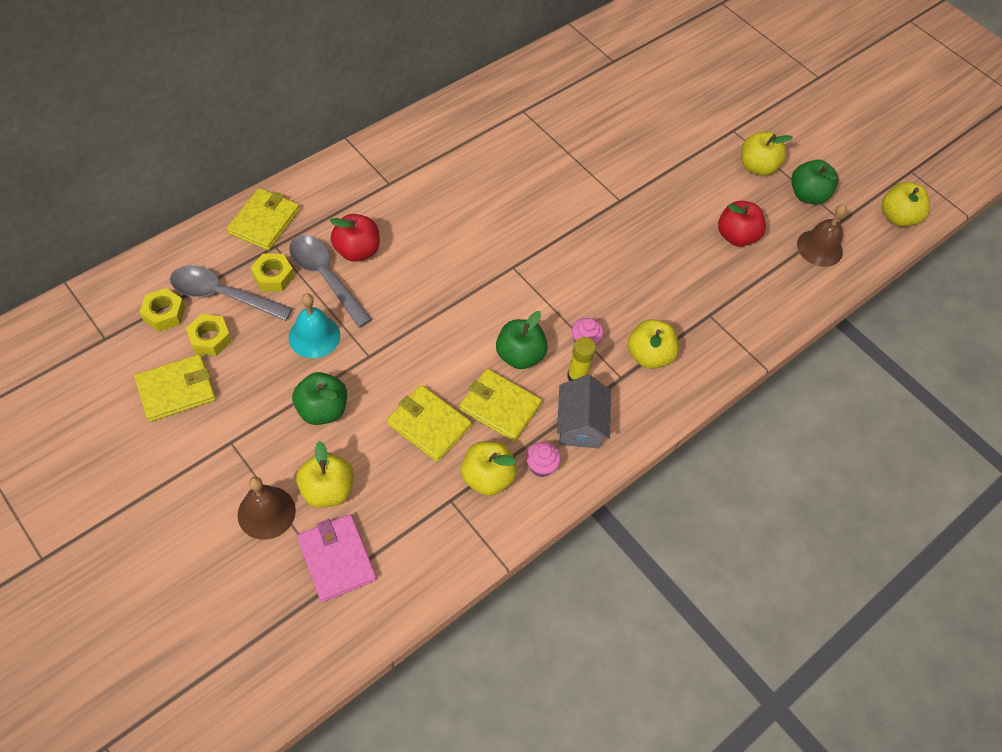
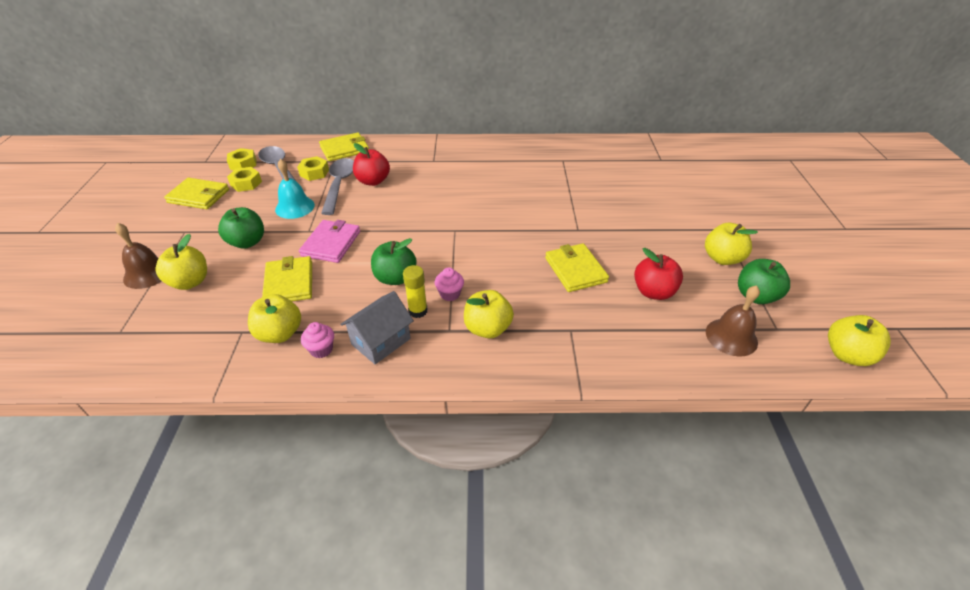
camera: 45 degrees right, 15 degrees down
(336, 559) = (139, 320): pink wallet -> pink wallet (331, 243)
(499, 407) = (343, 298): yellow wallet -> yellow wallet (575, 270)

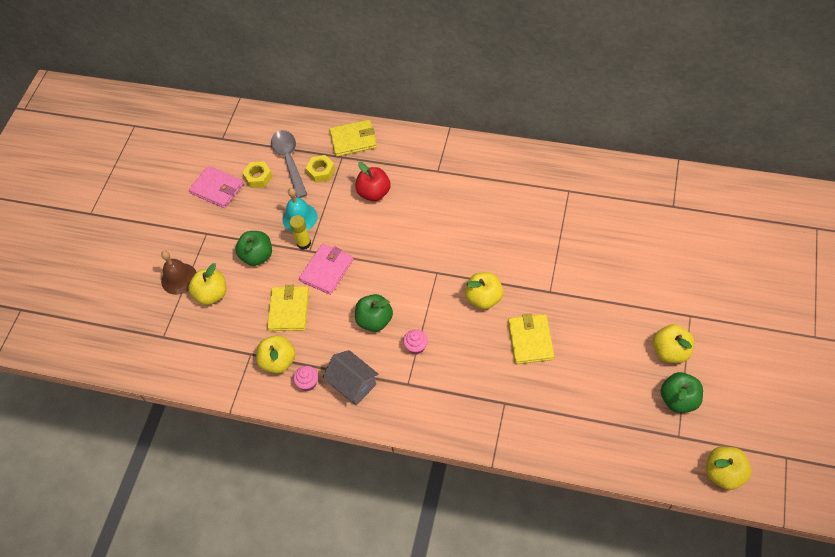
camera: 20 degrees right, 15 degrees up
(199, 196) = (217, 188): yellow wallet -> pink wallet
(243, 164) = (256, 148): yellow nut -> none
(339, 185) = (342, 193): grey spoon -> none
(381, 341) = (353, 384): grey house -> grey house turned 75 degrees clockwise
(418, 311) = (387, 359): yellow glue stick -> yellow glue stick (304, 243)
(487, 328) = (438, 388): yellow apple -> yellow apple (484, 298)
(653, 292) = (589, 377): red apple -> none
(731, 337) = (635, 436): brown bell -> none

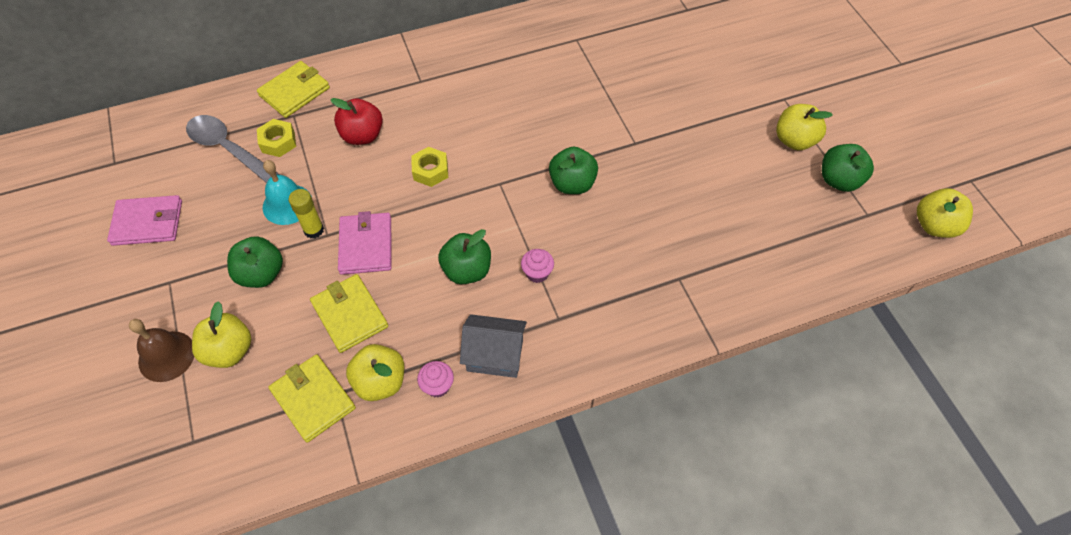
camera: 40 degrees left, 0 degrees up
(258, 177) = (198, 184): yellow nut -> yellow nut (430, 171)
(484, 298) = (572, 184): yellow apple -> green apple
(530, 340) = (654, 200): yellow wallet -> yellow wallet (313, 399)

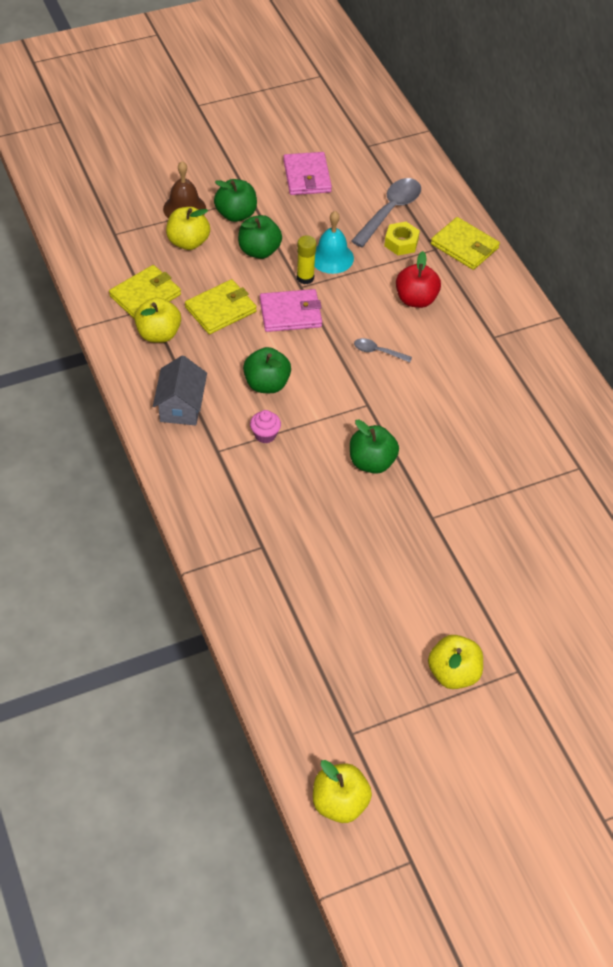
camera: 85 degrees right, 5 degrees down
(430, 171) = (378, 352): yellow nut -> grey spoon
(437, 386) = (154, 370): pink cupcake -> none
(839, 180) = (398, 711): green apple -> green apple (236, 214)

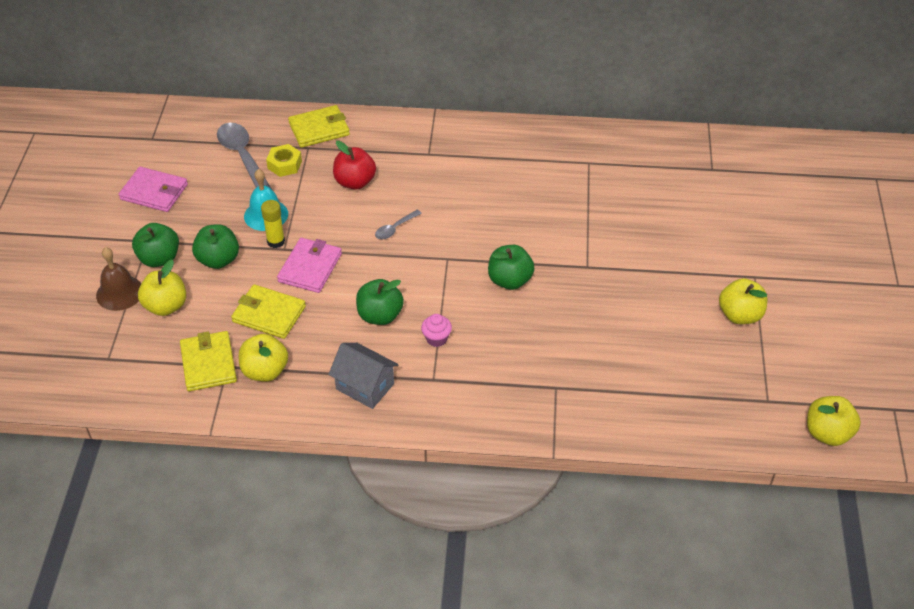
camera: 60 degrees left, 5 degrees down
(221, 309) = (269, 314): yellow wallet -> yellow wallet turned 60 degrees counterclockwise

